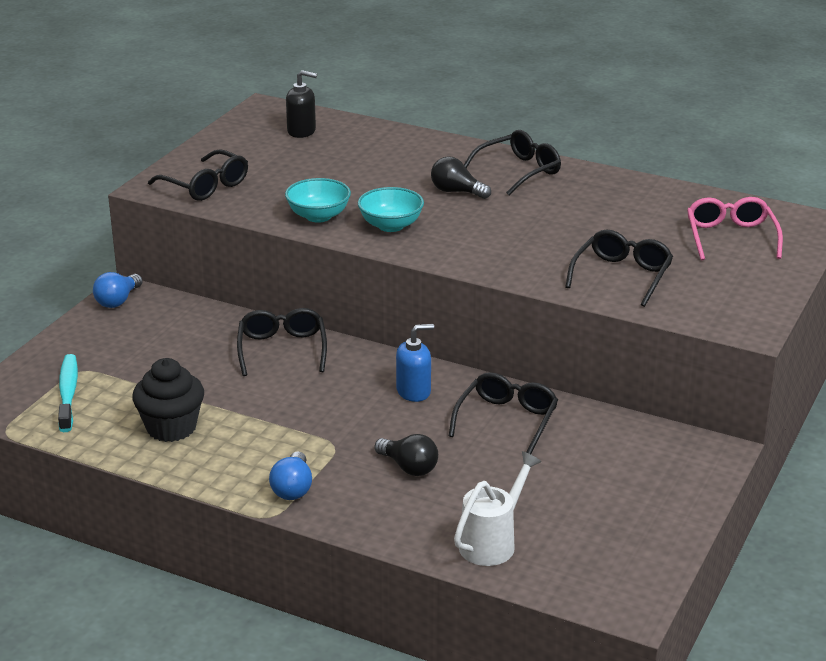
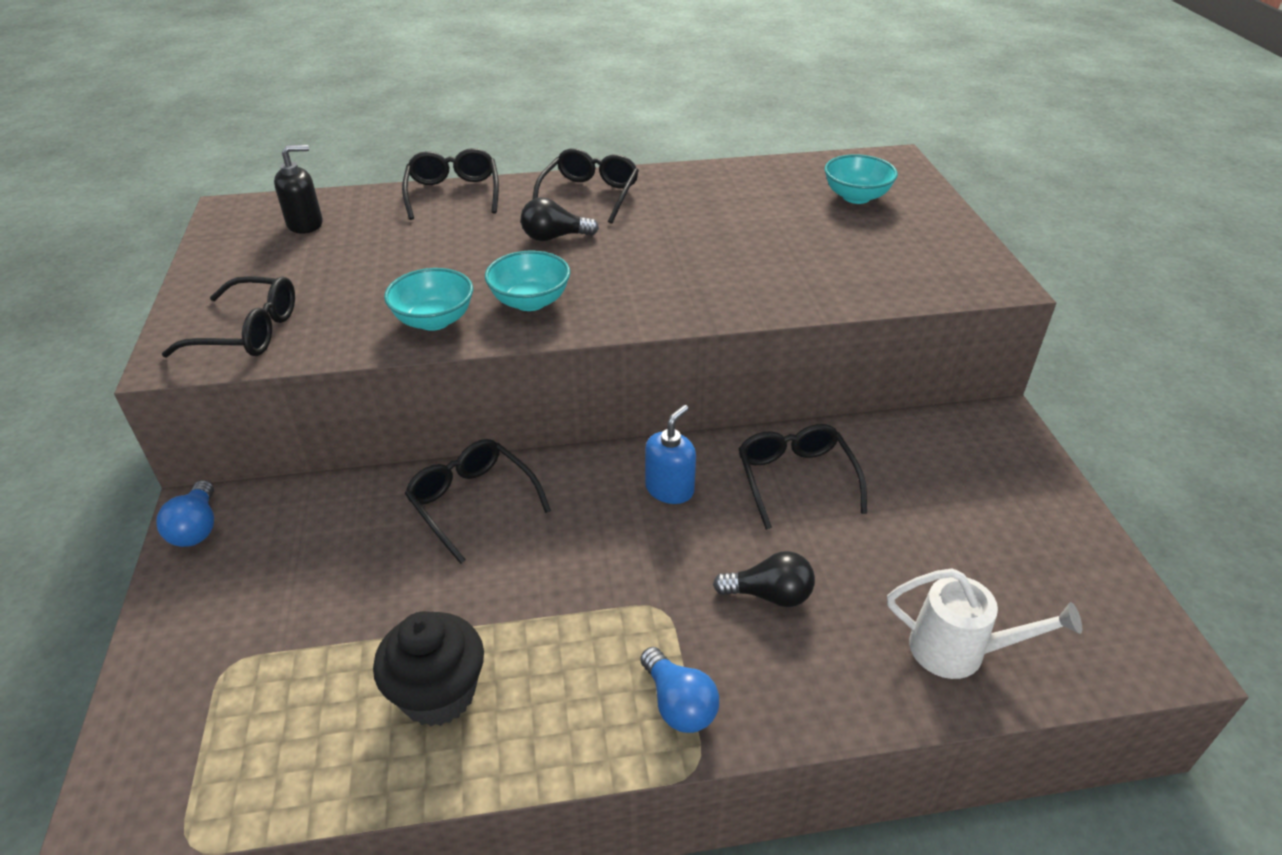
camera: 35 degrees left, 10 degrees up
(68, 393) = (240, 714): turquoise toothbrush -> none
(492, 542) = (958, 651): white watering can -> white watering can turned 105 degrees clockwise
(622, 276) = (823, 271): black glasses -> black glasses (453, 193)
(730, 237) = (856, 197): pink glasses -> turquoise bowl

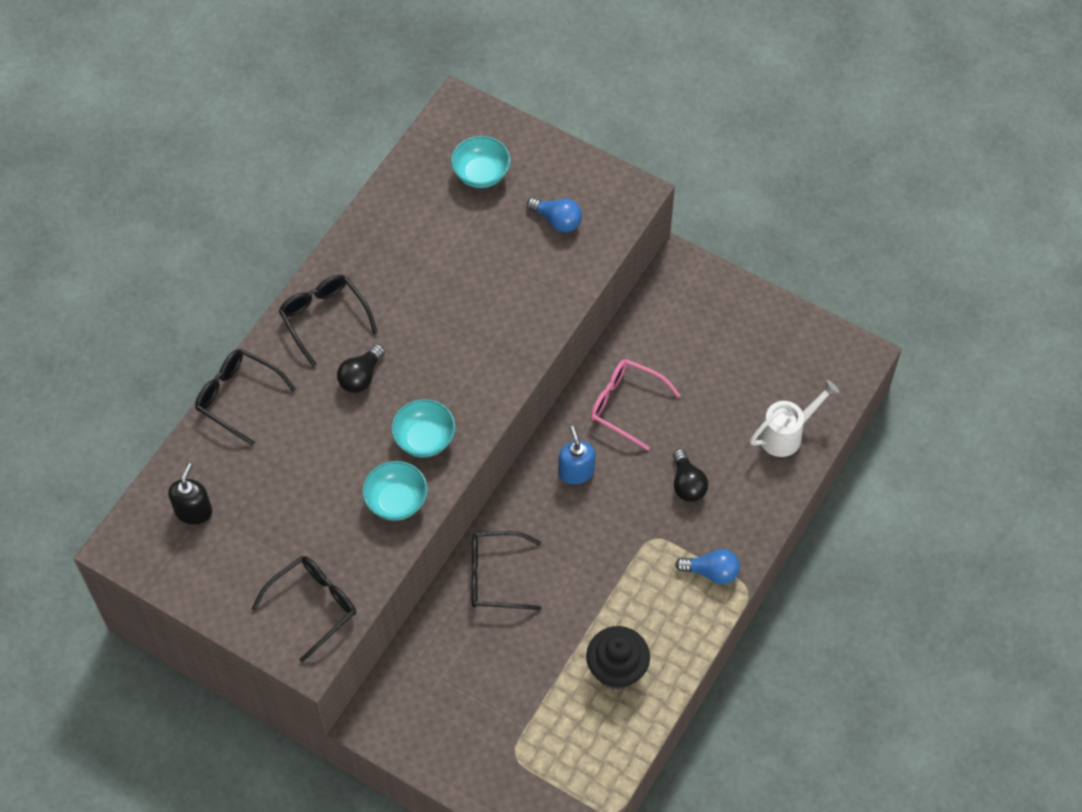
camera: 50 degrees left, 20 degrees up
(197, 528) = (386, 729): blue light bulb -> blue light bulb (557, 220)
(769, 595) = (687, 484): black light bulb -> black light bulb turned 120 degrees clockwise
(795, 479) = (625, 405): black glasses -> pink glasses

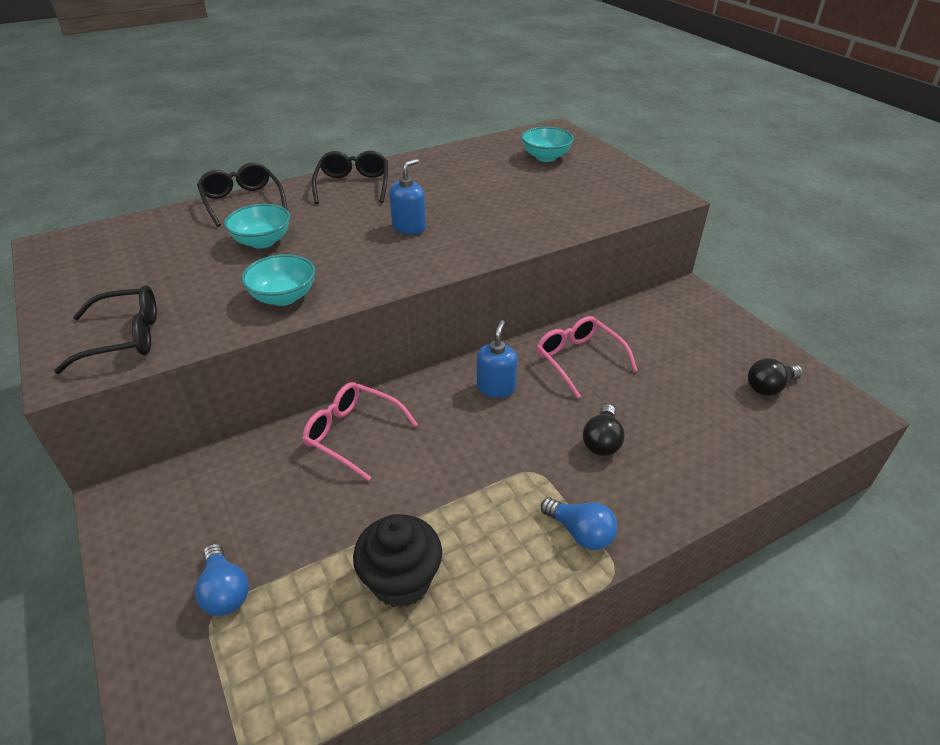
camera: 30 degrees right, 20 degrees down
(193, 511) = (126, 245): black soap dispenser -> none
(361, 376) = (344, 220): black light bulb -> black light bulb (769, 387)
(424, 439) = (353, 269): turquoise bowl -> turquoise bowl (262, 241)
(429, 358) = (409, 227): none -> blue soap dispenser
(495, 576) = (353, 434): black glasses -> pink glasses
(557, 220) = (588, 192): blue light bulb -> blue light bulb (225, 591)
(786, 434) = (738, 443): white watering can -> none

